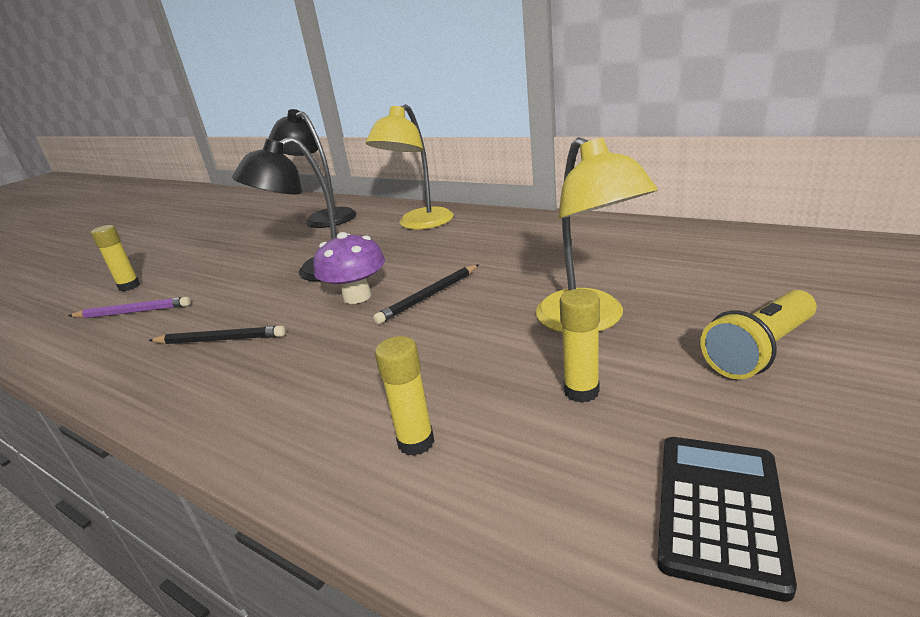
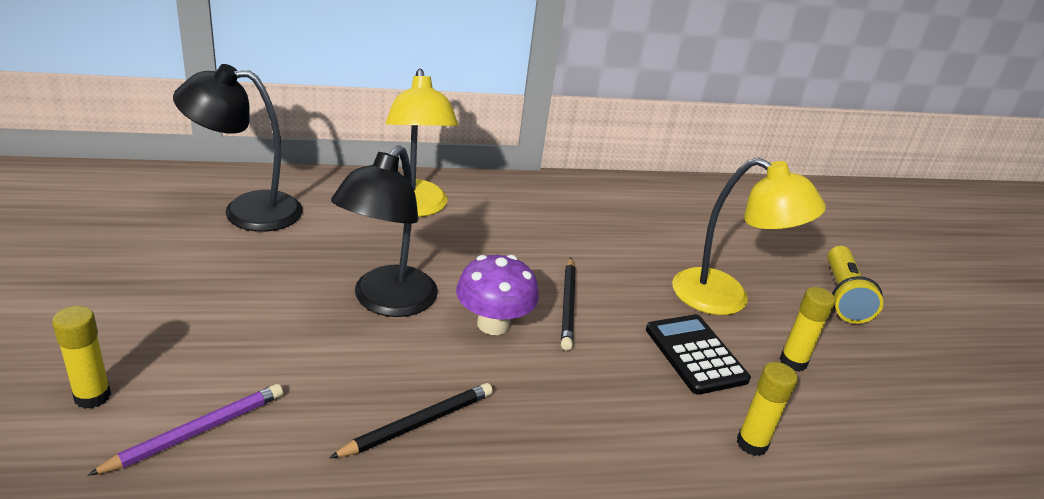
camera: 50 degrees left, 5 degrees up
(719, 510) = (933, 411): black calculator -> black calculator (695, 354)

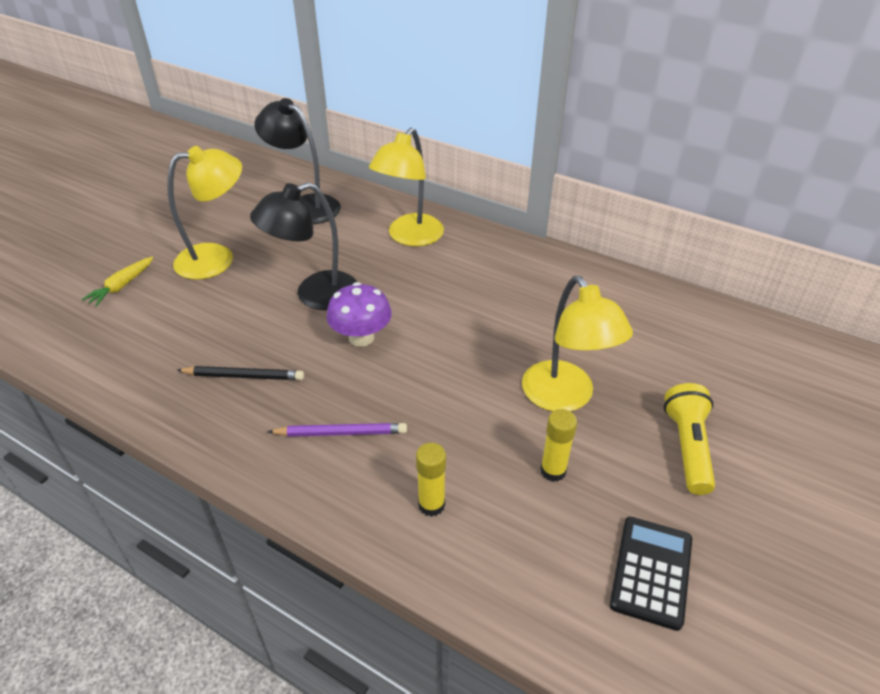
camera: 45 degrees right, 10 degrees up
(92, 396) = (122, 286): yellow glue stick -> yellow carrot
(197, 432) = (142, 326): purple pencil -> purple pencil (341, 433)
(202, 308) = (217, 258): none -> yellow lamp
(567, 305) = (428, 347): black pencil -> none
(695, 354) = (477, 425): black calculator -> black calculator (651, 572)
(843, 297) = (687, 447): yellow flashlight -> yellow flashlight turned 135 degrees clockwise

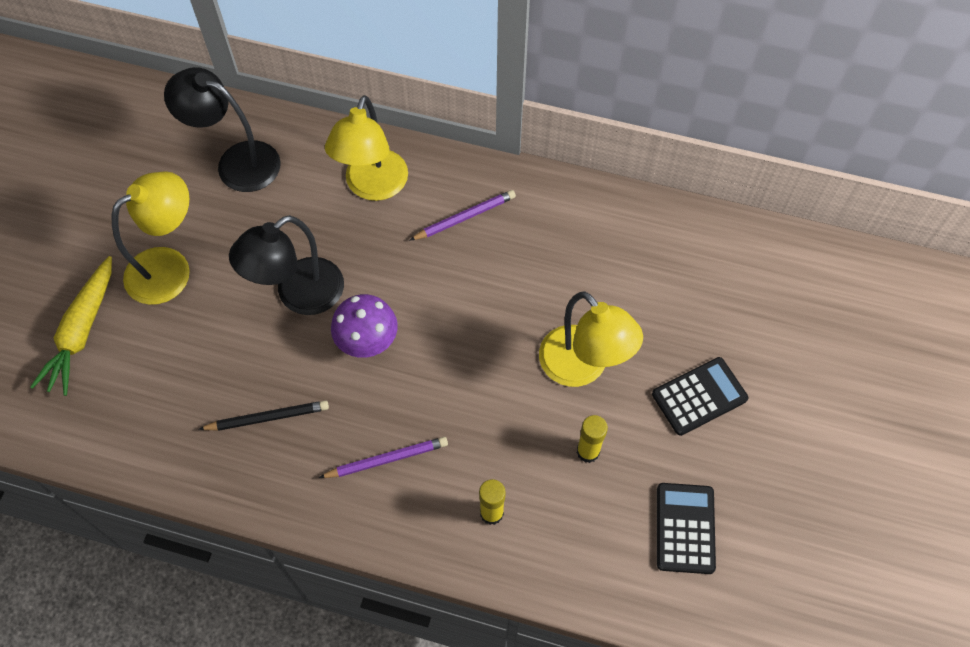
camera: 15 degrees left, 20 degrees up
(122, 286) = (82, 331): yellow carrot -> yellow carrot, size x1.66
(483, 269) = (465, 217): none -> purple pencil
(687, 447) = (699, 396): yellow flashlight -> black calculator

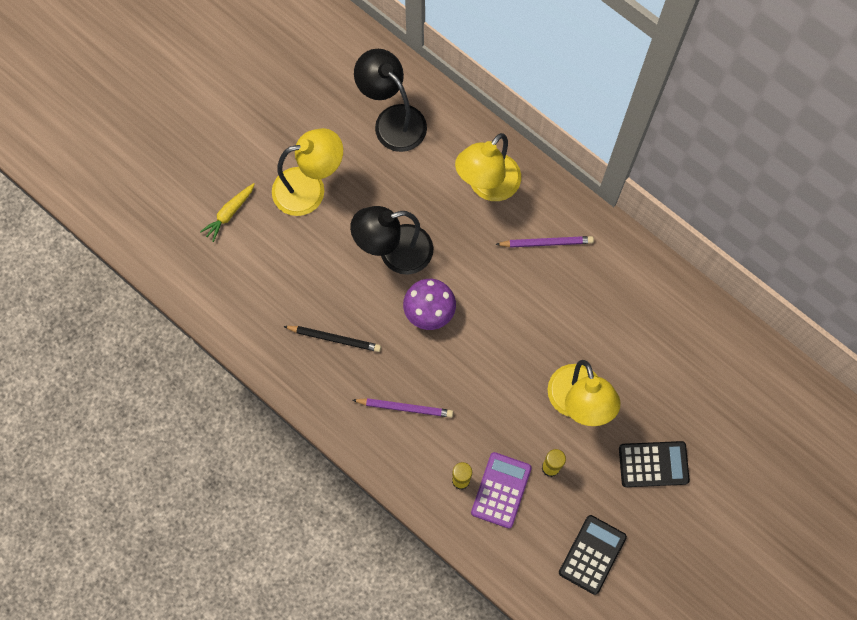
camera: 25 degrees right, 10 degrees up
(82, 331) = (229, 213): yellow carrot -> yellow carrot, size x0.60
(544, 503) = (501, 490): none -> purple calculator

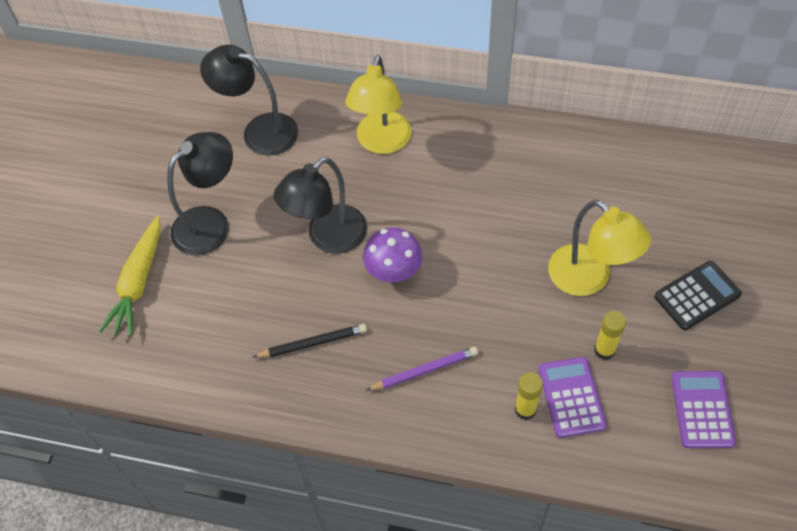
camera: 25 degrees left, 15 degrees down
(229, 213) = (139, 282): yellow carrot -> yellow carrot, size x1.66
(310, 188) = (210, 223): yellow lamp -> black lamp
(546, 243) = (467, 162): purple pencil -> none
(592, 554) = (702, 409): black calculator -> purple calculator

